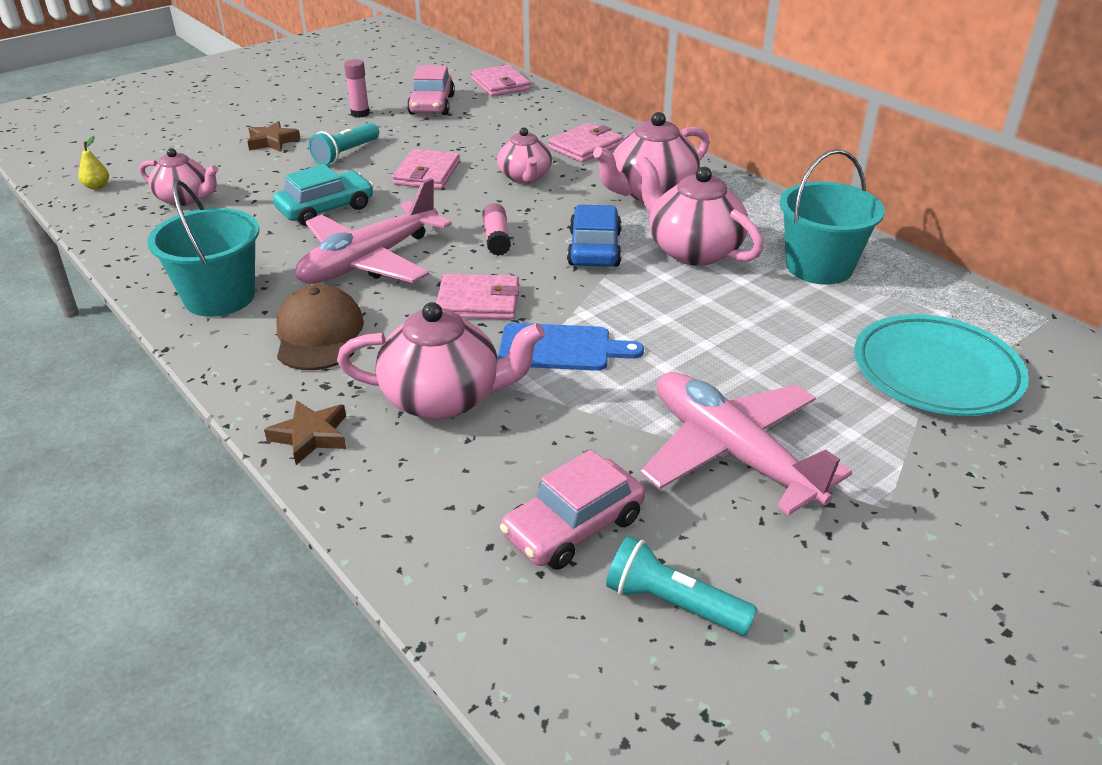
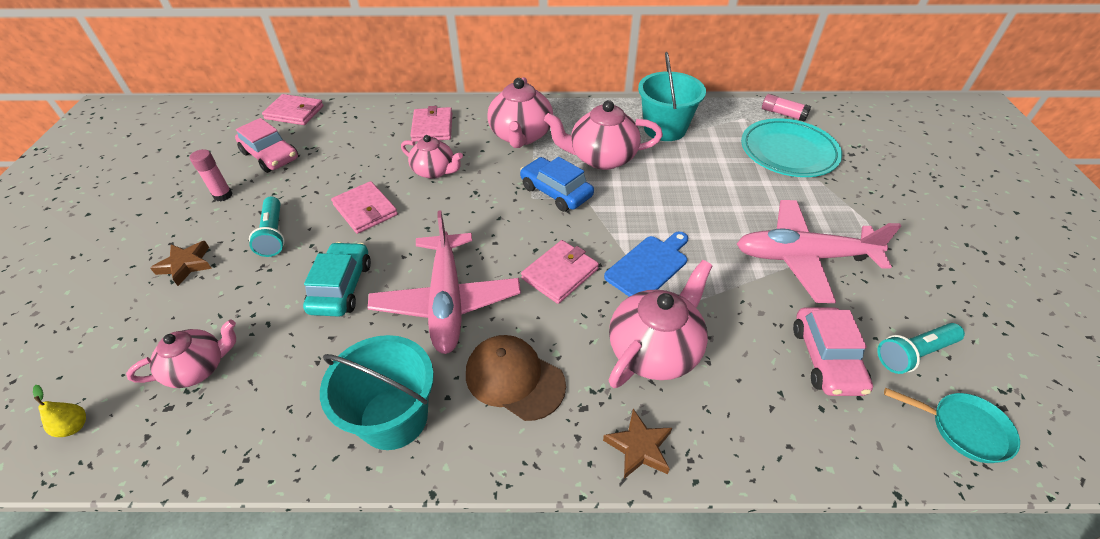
camera: 50 degrees left, 10 degrees up
(496, 239) = (494, 225): pink glue stick -> pink glue stick (783, 114)
(587, 685) = (963, 429): none -> turquoise pan

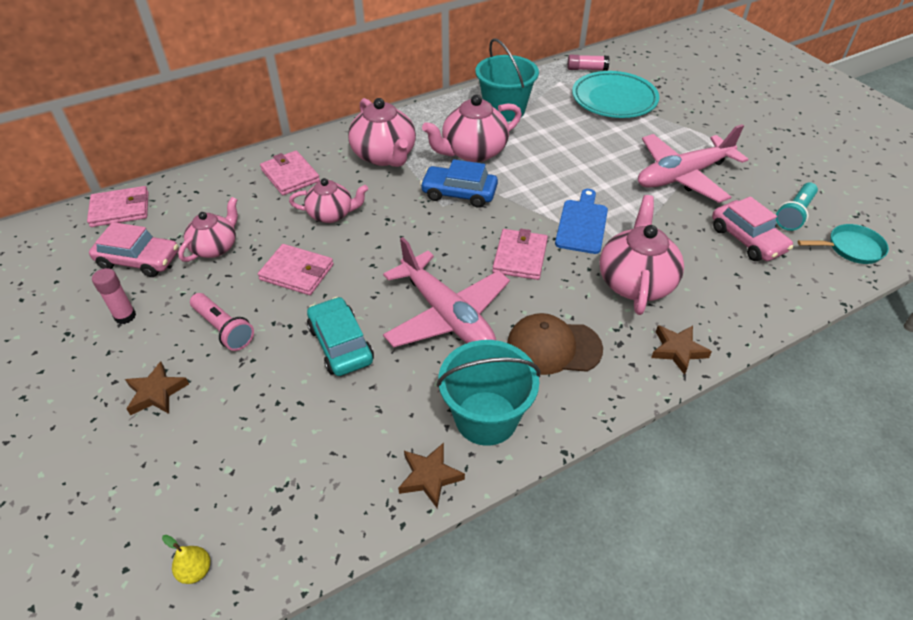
camera: 30 degrees left, 0 degrees up
(198, 368) = (271, 467): pink teapot -> pink teapot (215, 247)
(273, 234) = (224, 329): turquoise flashlight -> pink flashlight
(299, 448) = (430, 476): none -> brown star

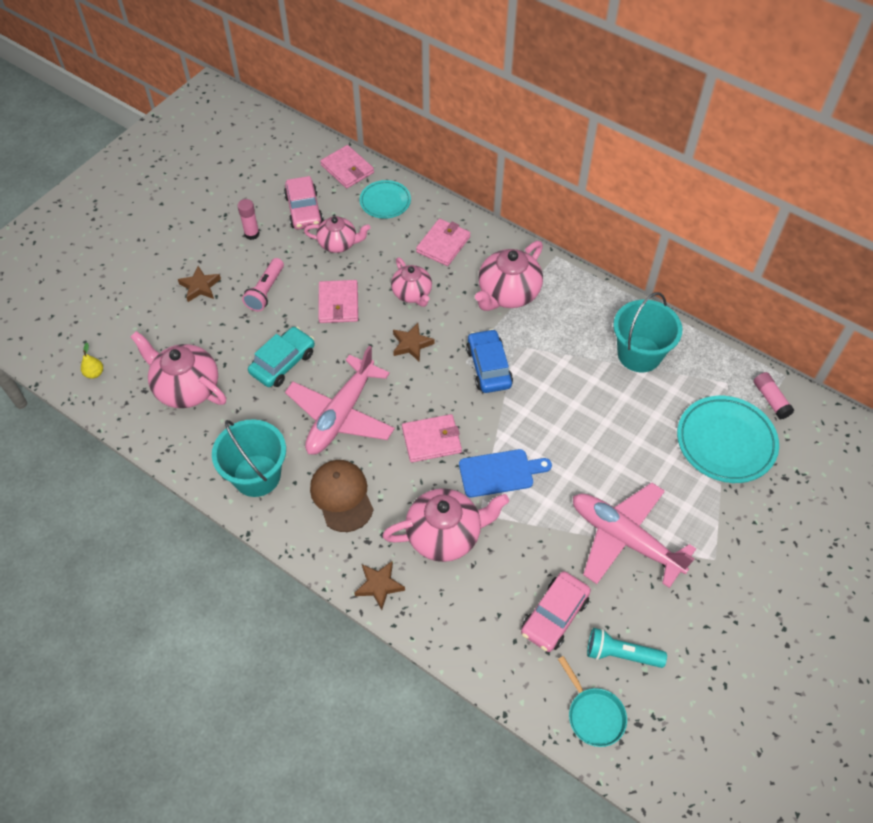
camera: 65 degrees right, 10 degrees up
(196, 196) = (385, 202): none -> turquoise plate
(430, 476) = (197, 461): brown star -> brown star (411, 344)
(473, 152) = (554, 354): pink teapot -> pink teapot (186, 388)

